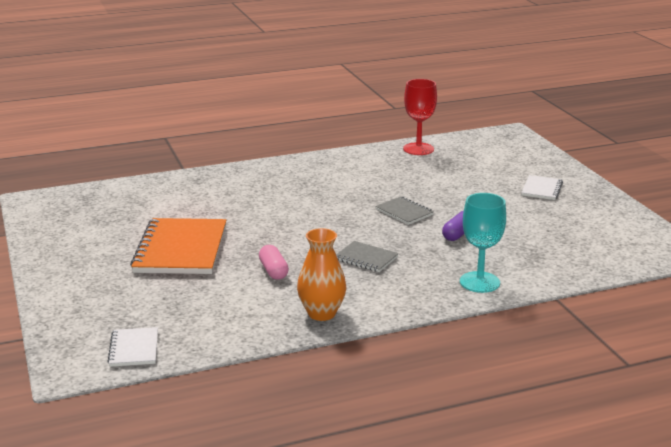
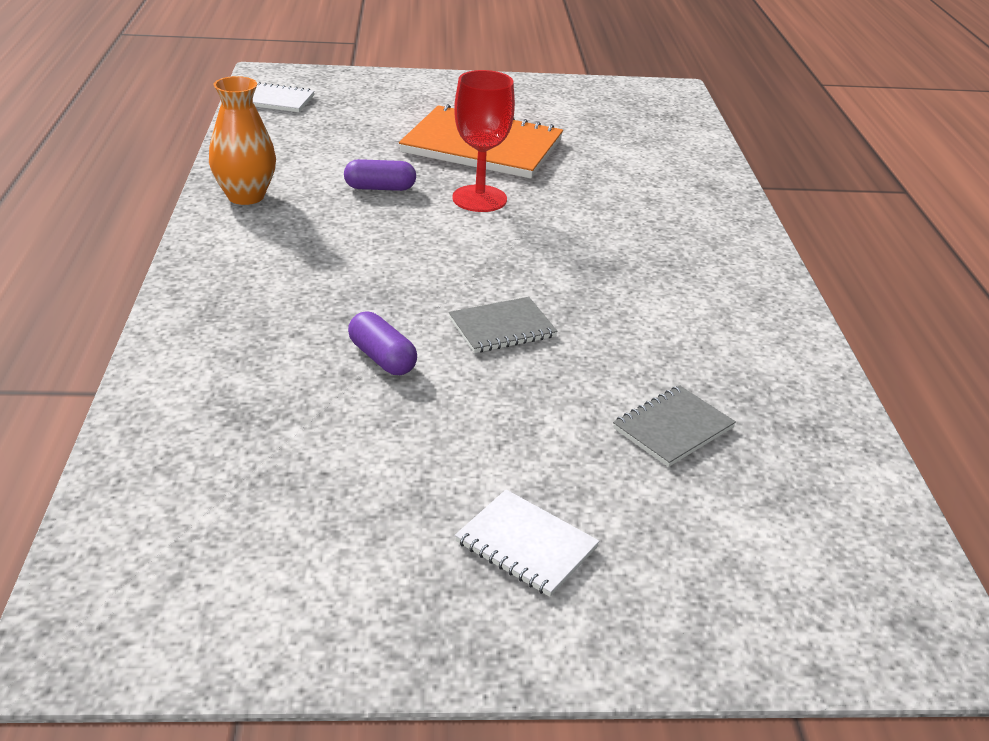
camera: 105 degrees right, 10 degrees up
(273, 271) = (380, 188): pink capsule -> purple capsule
(366, 258) = (363, 256): grey notebook -> grey notebook (673, 428)
(418, 149) = (819, 430): red goblet -> red goblet (479, 199)
(479, 282) = (208, 328): turquoise goblet -> none

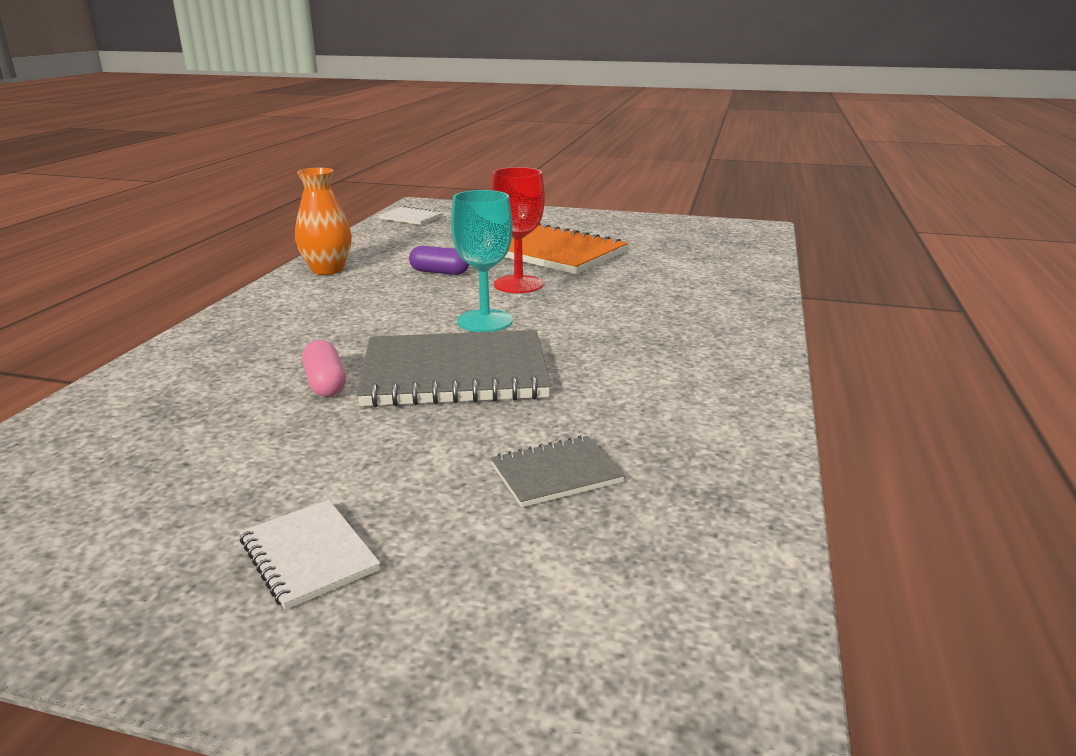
camera: 20 degrees right, 10 degrees down
(382, 358) = (325, 383): purple capsule -> pink capsule
(481, 255) = (485, 321): none -> turquoise goblet
(502, 328) = (455, 373): grey notebook -> grey notebook, size x2.04

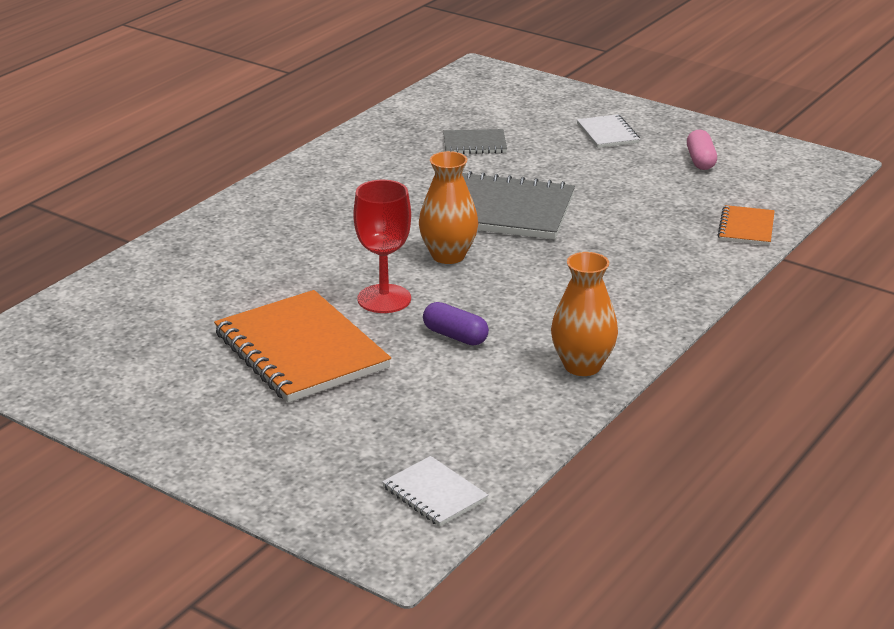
camera: 160 degrees left, 5 degrees up
(107, 403) = (746, 228): none -> orange notebook
(325, 383) = (594, 218): pink capsule -> pink capsule (700, 160)
(485, 321) = (448, 256): turquoise goblet -> orange vase

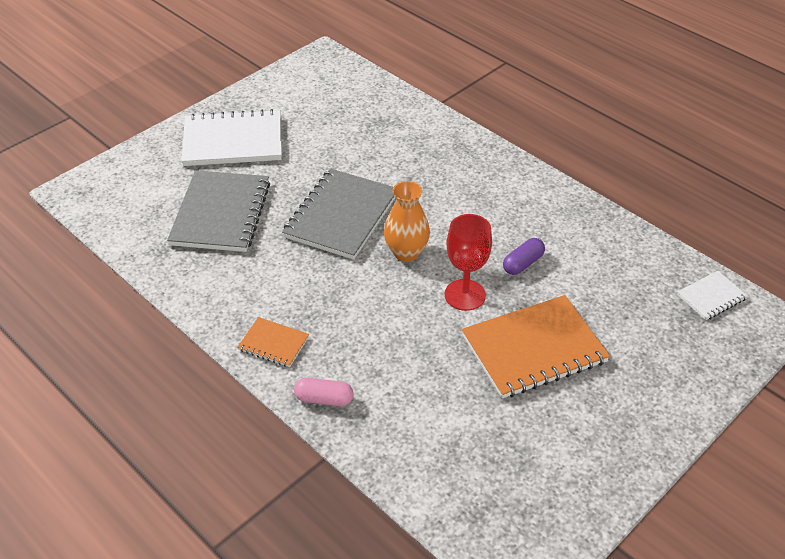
camera: 80 degrees left, 15 degrees up
(474, 144) = (220, 213): grey notebook -> grey notebook, size x2.04
(582, 366) = (566, 209): orange vase -> none
(607, 133) = (233, 141): white notebook -> white notebook, size x2.04
(700, 160) = (296, 107): pink capsule -> pink capsule (324, 399)
(746, 228) = (401, 107): orange notebook -> orange notebook (273, 343)

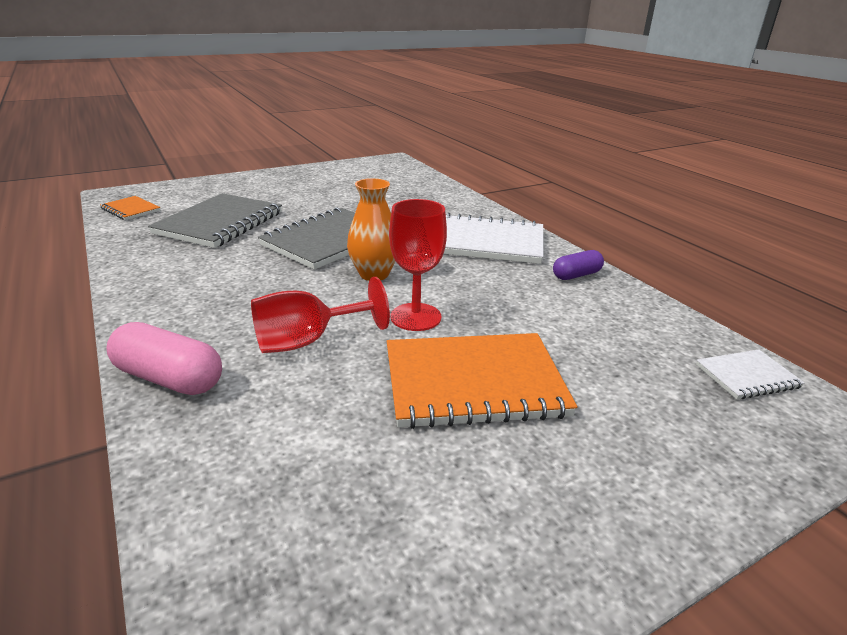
camera: 15 degrees right, 15 degrees down
(233, 141) = (275, 188): white notebook -> white notebook (487, 242)
(273, 343) = (167, 317): orange notebook -> orange notebook (131, 210)
(324, 399) = (169, 378): pink capsule -> pink capsule, size x1.57
(398, 340) = (307, 341): none -> red goblet
(523, 263) = (500, 303): purple capsule -> purple capsule (576, 275)

